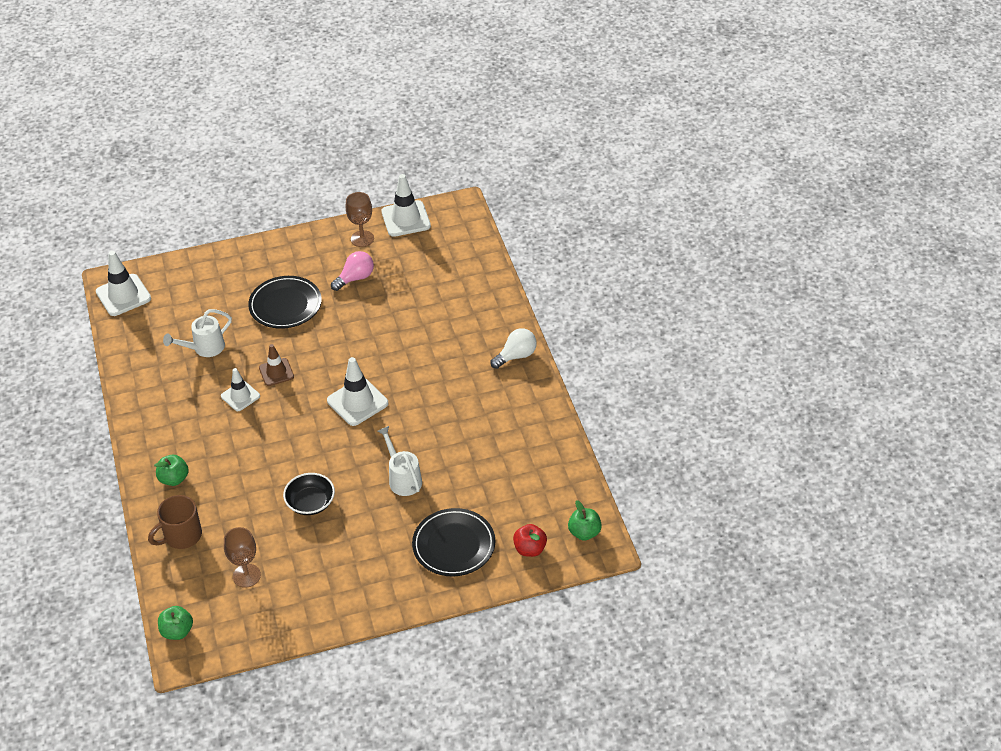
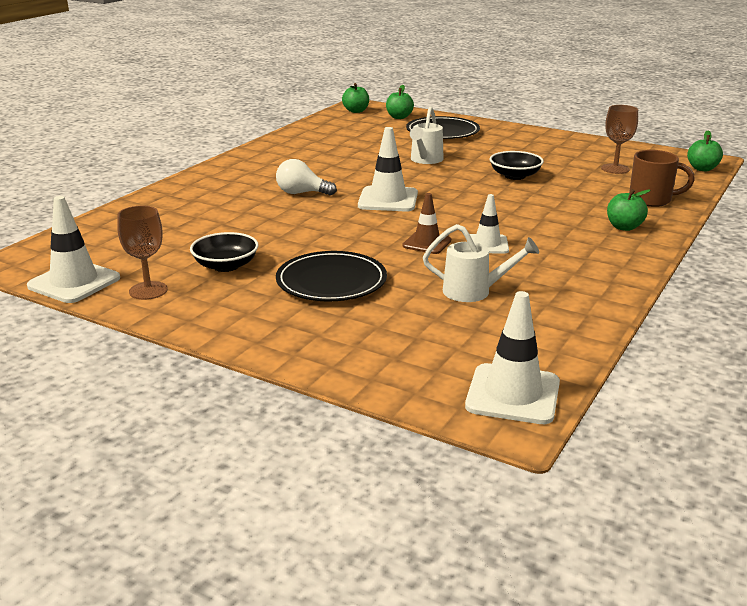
camera: 135 degrees left, 20 degrees down
(355, 278) = (226, 266): pink light bulb -> black bowl
(516, 356) = (223, 170): white light bulb -> white light bulb (301, 193)
(530, 549) = (399, 117): red apple -> green apple

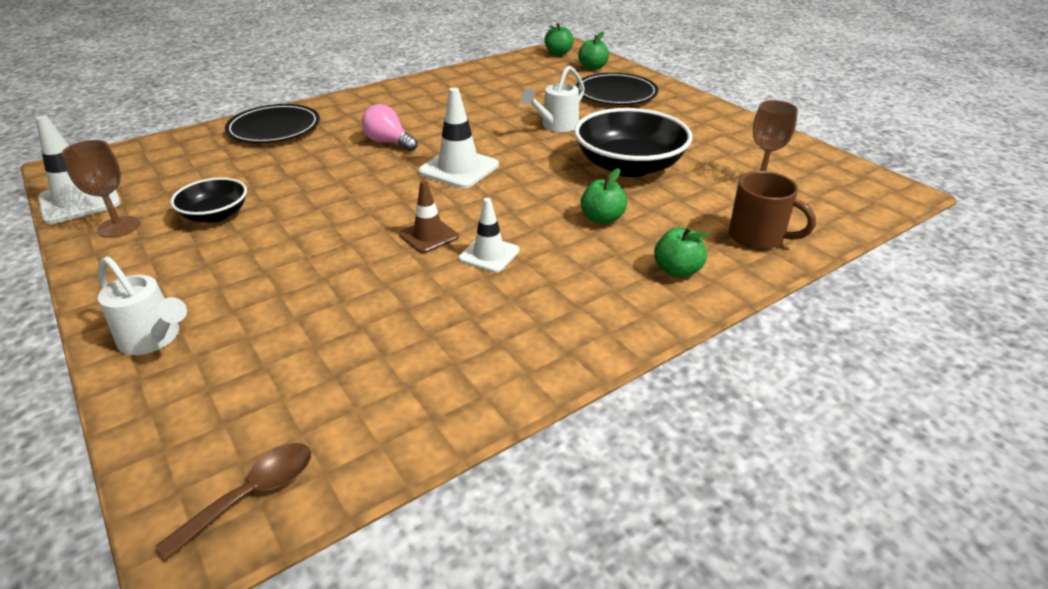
camera: 25 degrees right, 10 degrees up
(301, 193) = (388, 142): white light bulb -> pink light bulb
(331, 281) = (278, 262): black plate -> black plate (274, 128)
(473, 291) = (396, 318): white watering can -> white watering can (154, 339)
(513, 394) = (252, 495): white traffic cone -> brown spoon
(515, 176) = (629, 166): black bowl -> black bowl, size x1.80
(702, 169) = (878, 204): green apple -> green apple (602, 219)

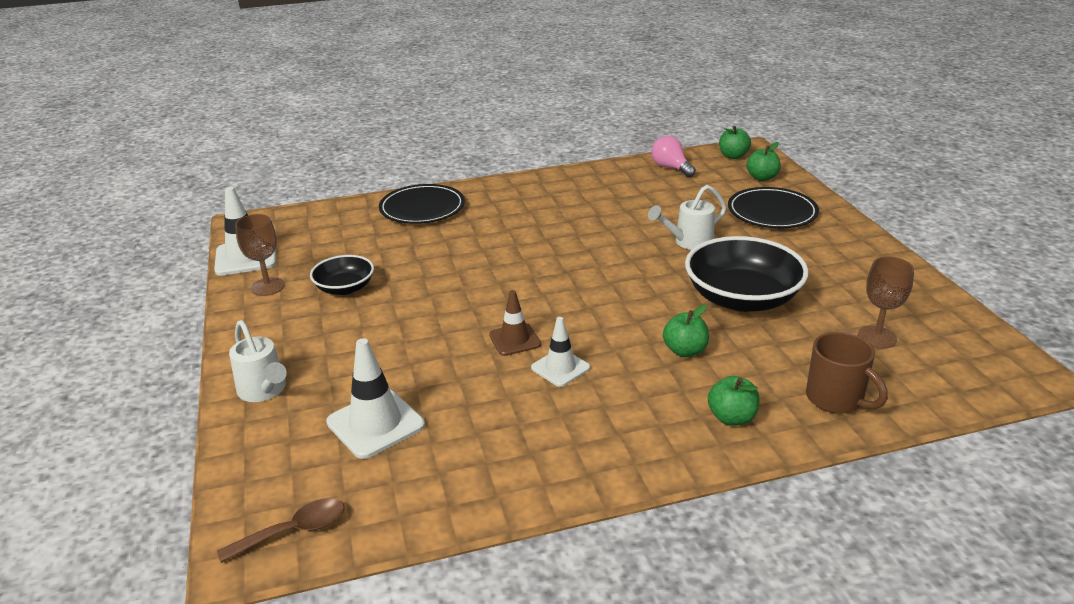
camera: 20 degrees right, 5 degrees down
(388, 142) = (518, 237): pink light bulb -> pink light bulb (671, 168)
(459, 169) = (571, 275): white traffic cone -> white traffic cone (375, 424)

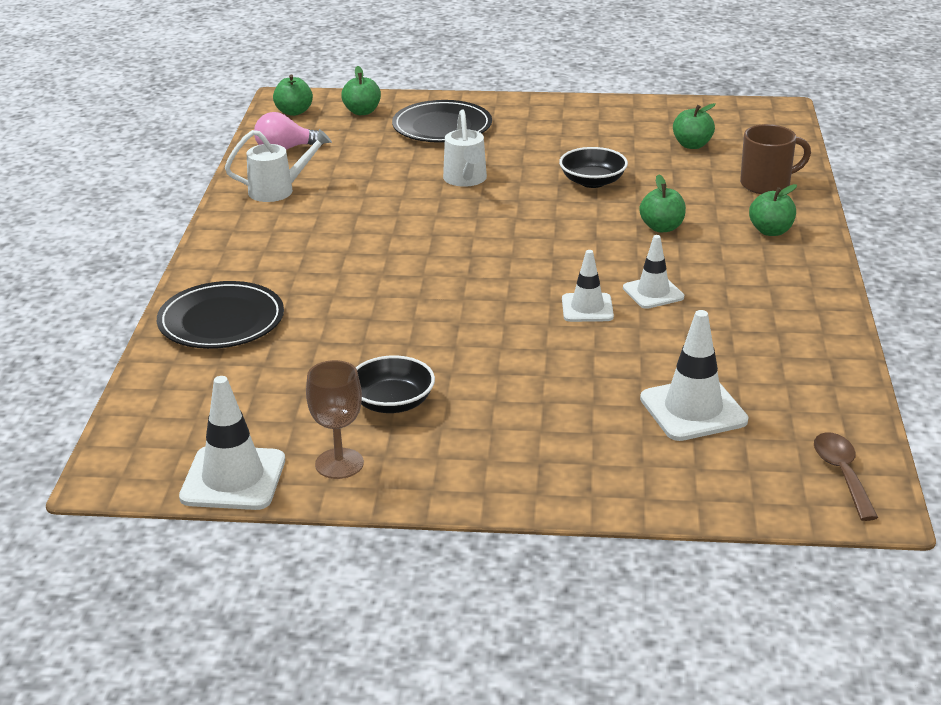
camera: 70 degrees left, 0 degrees up
(264, 391) = (591, 479): white watering can -> white watering can (278, 190)
(514, 340) = (587, 308): brown traffic cone -> white traffic cone
(742, 298) = (592, 181): black bowl -> black bowl, size x0.55
(877, 337) = (692, 145): brown goblet -> green apple

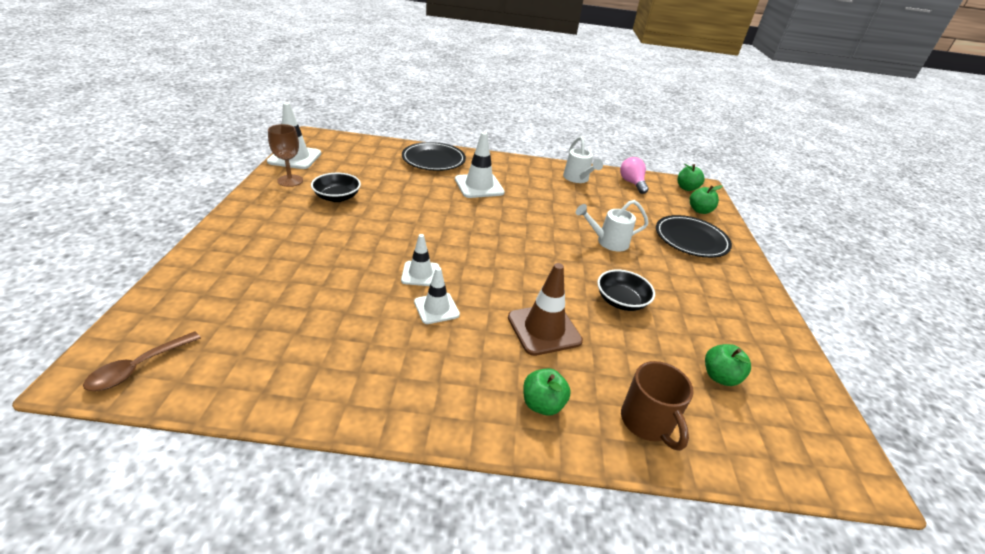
camera: 85 degrees right, 5 degrees up
(662, 227) = (544, 329): green apple -> brown traffic cone
(693, 410) = (270, 303): white traffic cone -> white traffic cone (479, 186)
(842, 474) = (138, 368): brown spoon -> brown spoon turned 135 degrees clockwise

